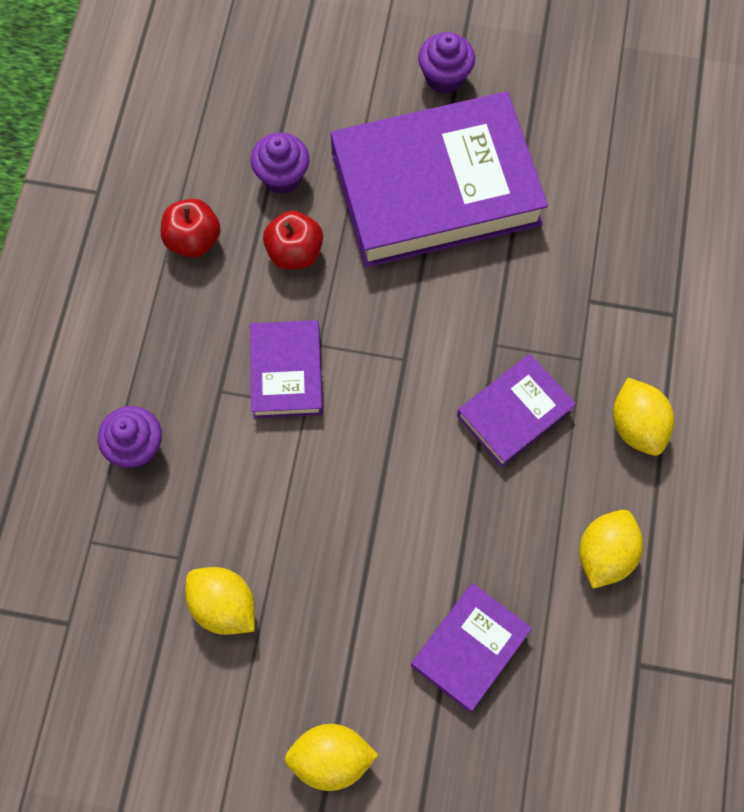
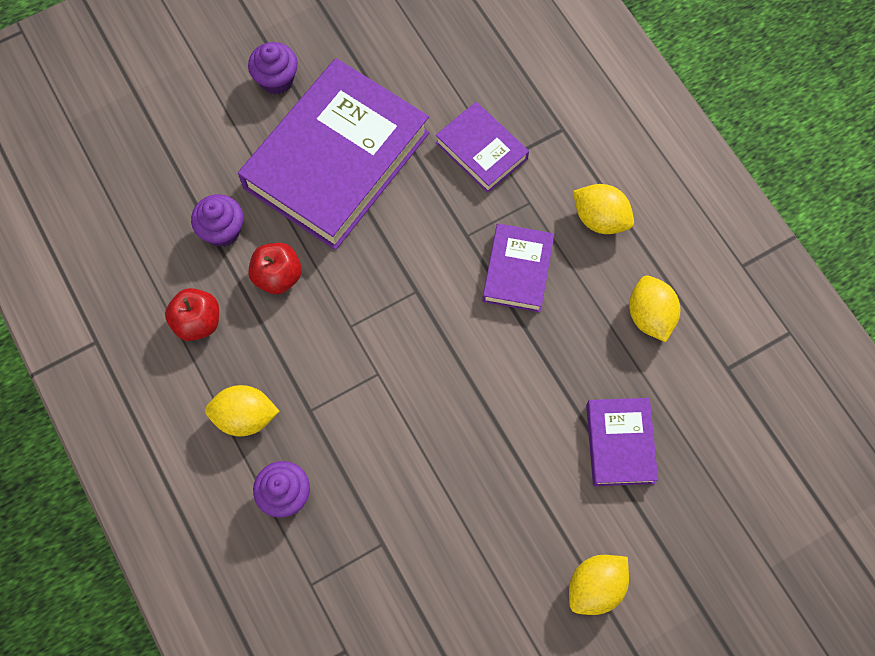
camera: 40 degrees left, 0 degrees up
(224, 606) = (440, 550): yellow lemon -> yellow lemon (245, 417)
(286, 372) = (344, 362): purple book -> purple book (481, 150)

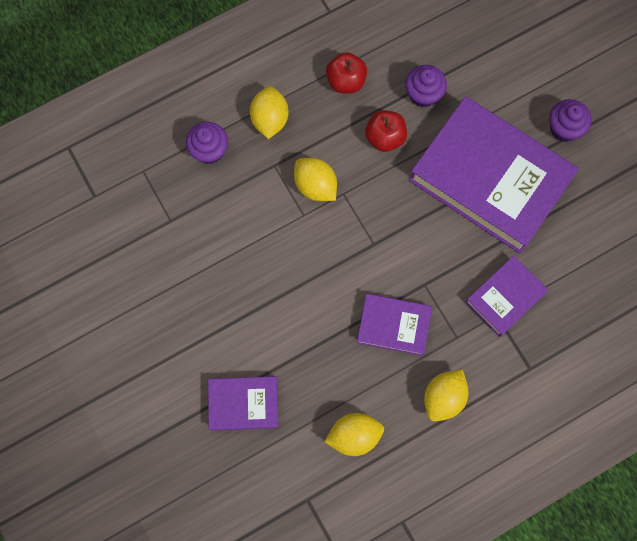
camera: 90 degrees right, 5 degrees up
(595, 587) = (131, 379): yellow lemon -> yellow lemon (315, 186)

